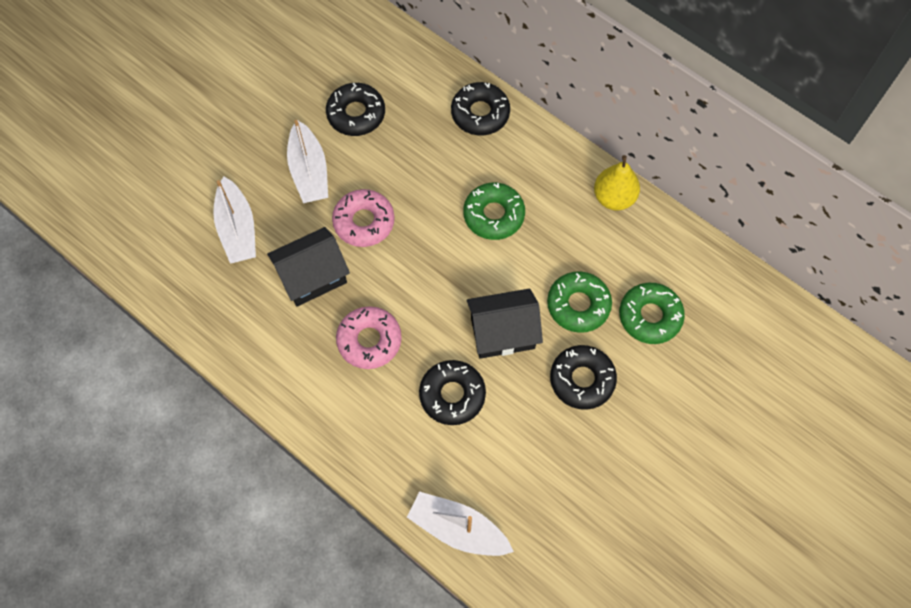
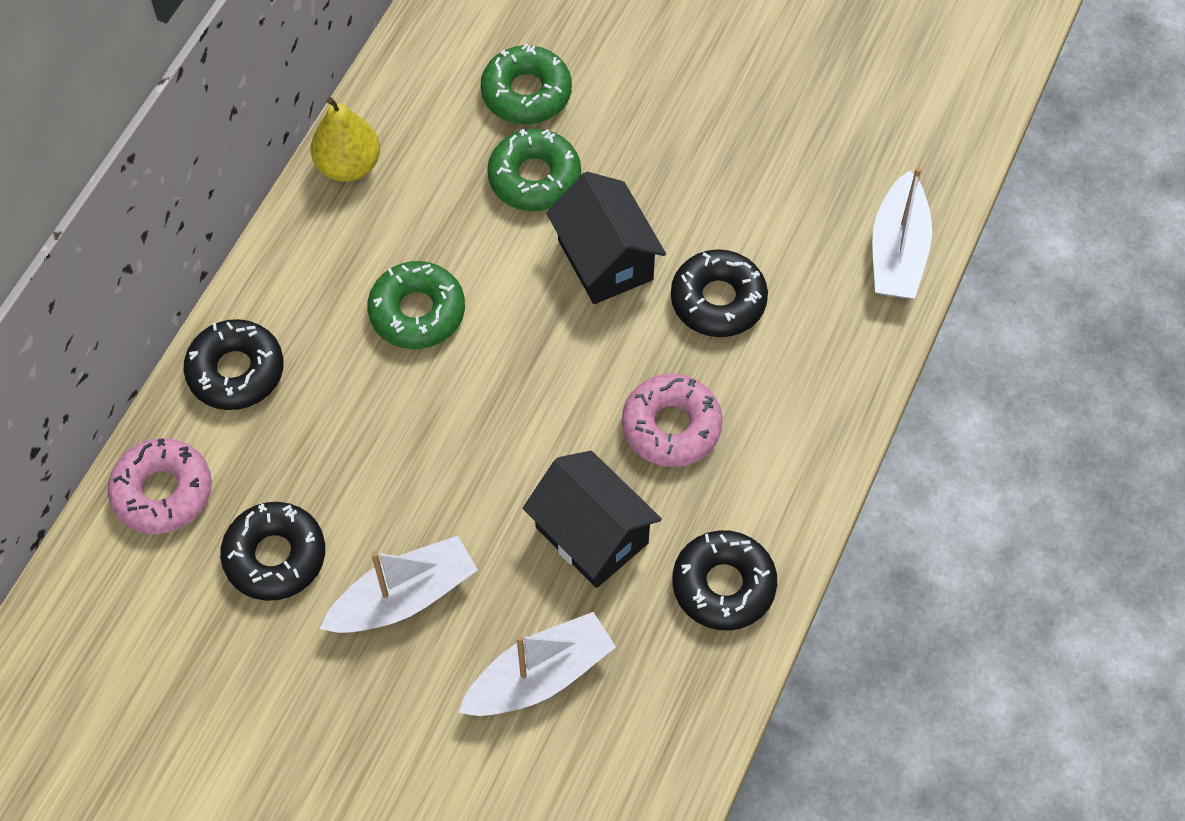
camera: 105 degrees left, 5 degrees down
(364, 222) = (476, 488): pink donut -> pink donut (163, 492)
(582, 380) = (644, 153): black donut -> black donut (723, 585)

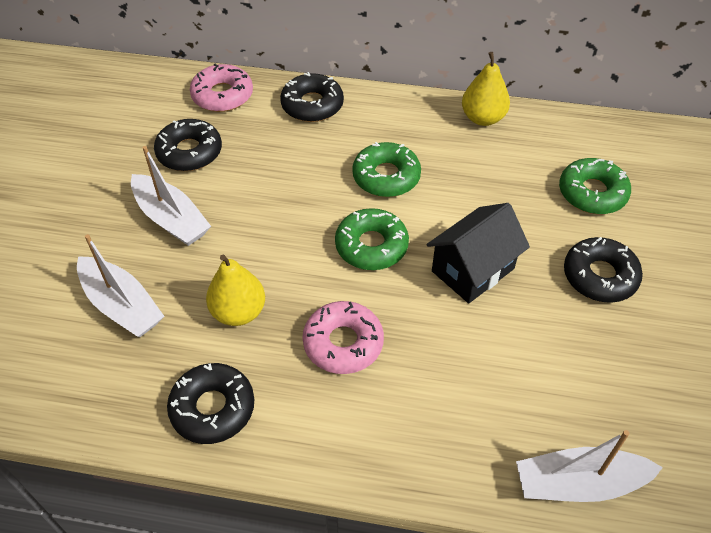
camera: 75 degrees right, 10 degrees down
(534, 178) = (523, 213): green donut -> green donut (371, 246)
(591, 535) = (238, 312): black house -> yellow pear
(718, 300) = (468, 351): black donut -> black donut (599, 276)

